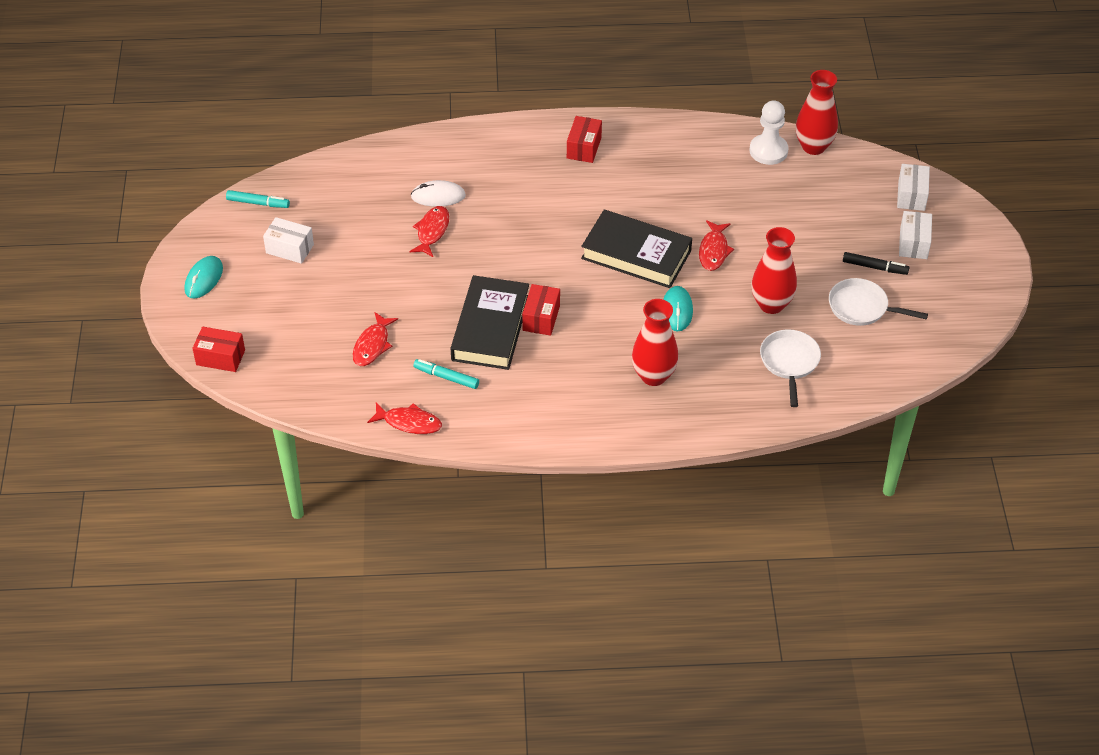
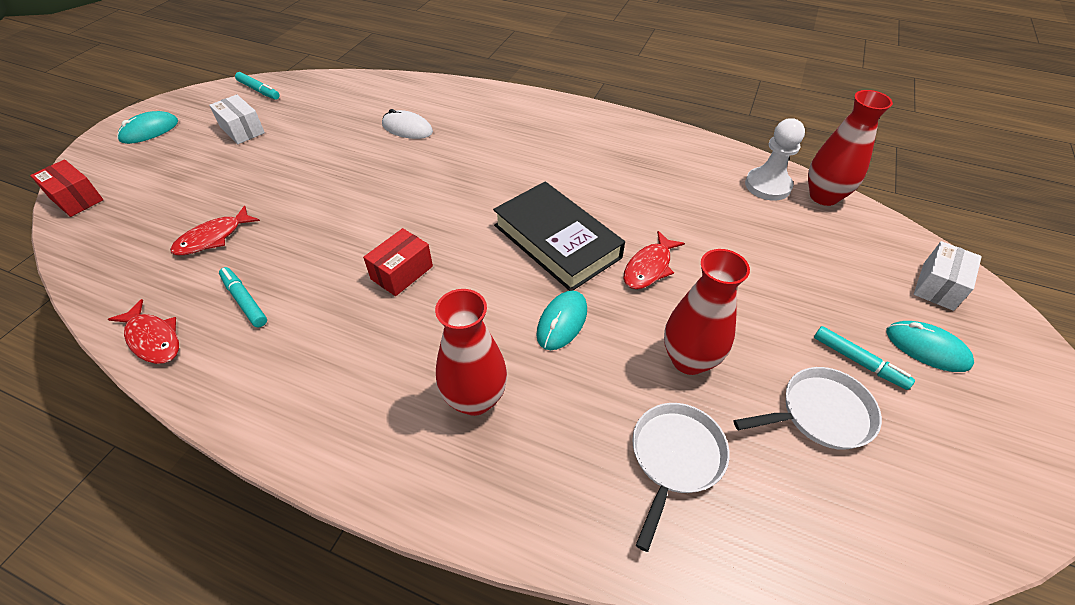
camera: 25 degrees right, 0 degrees up
(432, 231) = (374, 154): red fish -> none
(490, 328) = (340, 264): black book -> none
(584, 148) = (573, 129): red box -> none
(862, 307) = (820, 414): white pan -> white pan turned 120 degrees clockwise
(875, 267) = (858, 361): black marker -> turquoise marker
(913, 243) = (926, 348): white box -> turquoise mouse

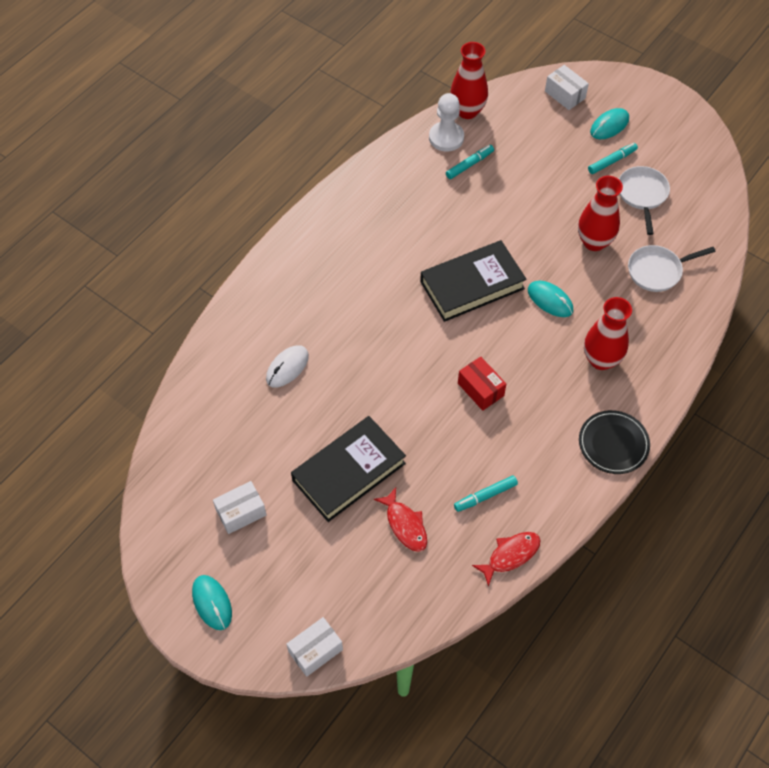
camera: 75 degrees left, 10 degrees up
(76, 199) = (315, 651): red box -> white box
(259, 90) = (164, 501): turquoise marker -> turquoise marker (469, 165)
(284, 186) = (349, 472): none -> black book
(325, 437) = (613, 443): none -> black plate
(649, 267) = (512, 237): red fish -> none
(675, 458) = (657, 271): white pan -> white pan turned 60 degrees counterclockwise

